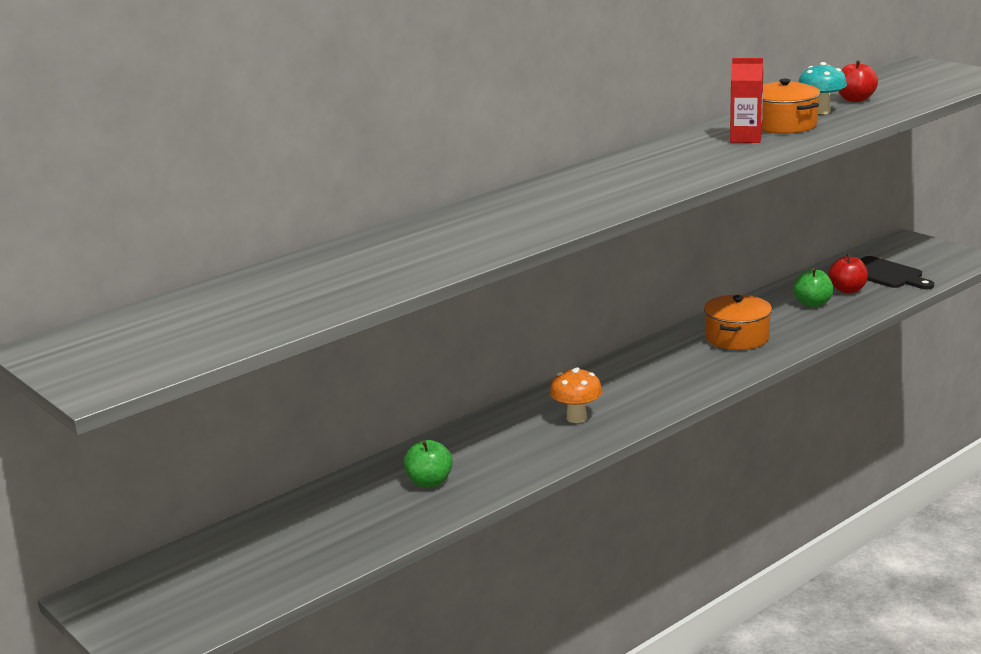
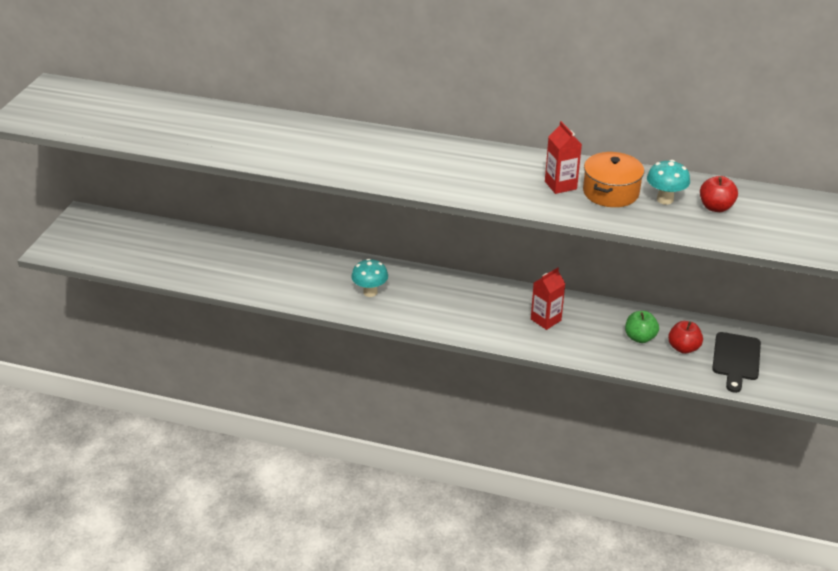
camera: 55 degrees right, 15 degrees up
(429, 482) = (254, 268): green apple -> none
(576, 418) = (370, 292): orange mushroom -> turquoise mushroom
(737, 338) = (546, 320): orange pot -> red carton

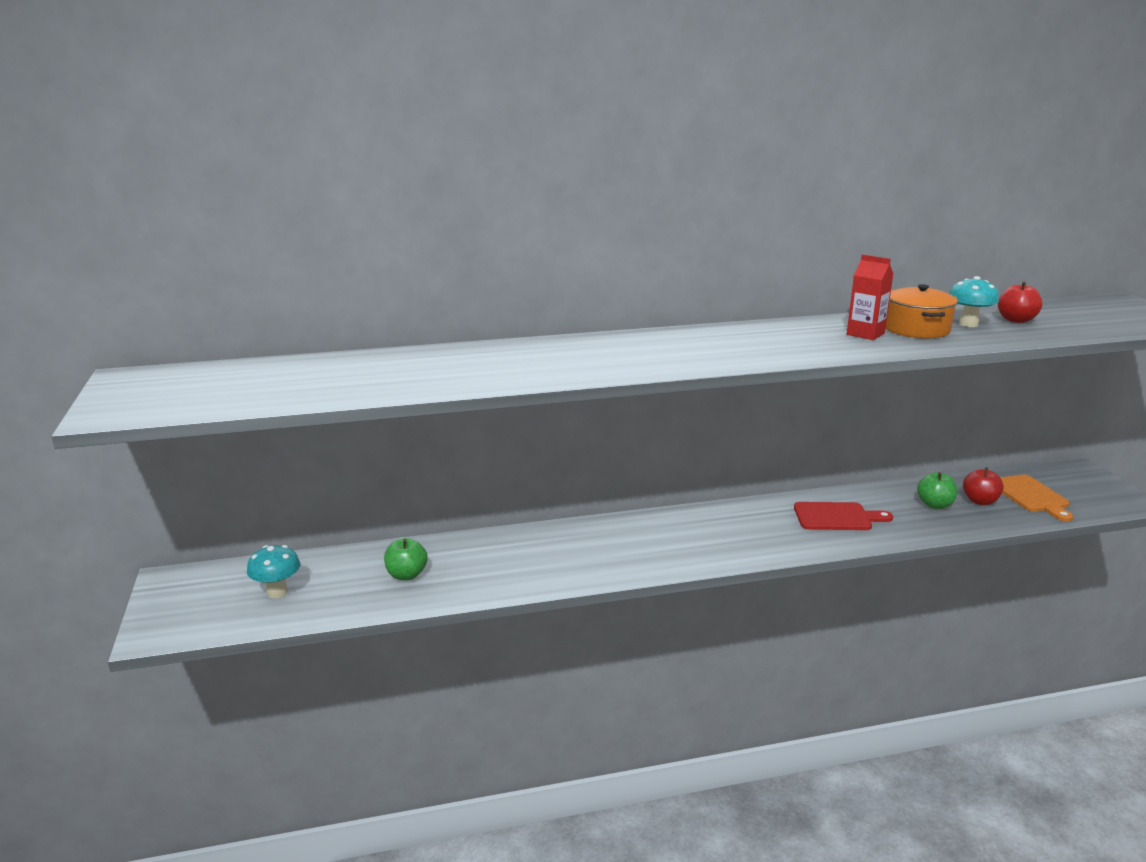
camera: 30 degrees left, 15 degrees down
(211, 260) = (406, 575): none -> green apple
(370, 292) = (634, 548): turquoise mushroom -> turquoise mushroom (277, 592)
(546, 320) = (836, 517): red carton -> red cutting board
(736, 359) = (1031, 496): black cutting board -> orange cutting board

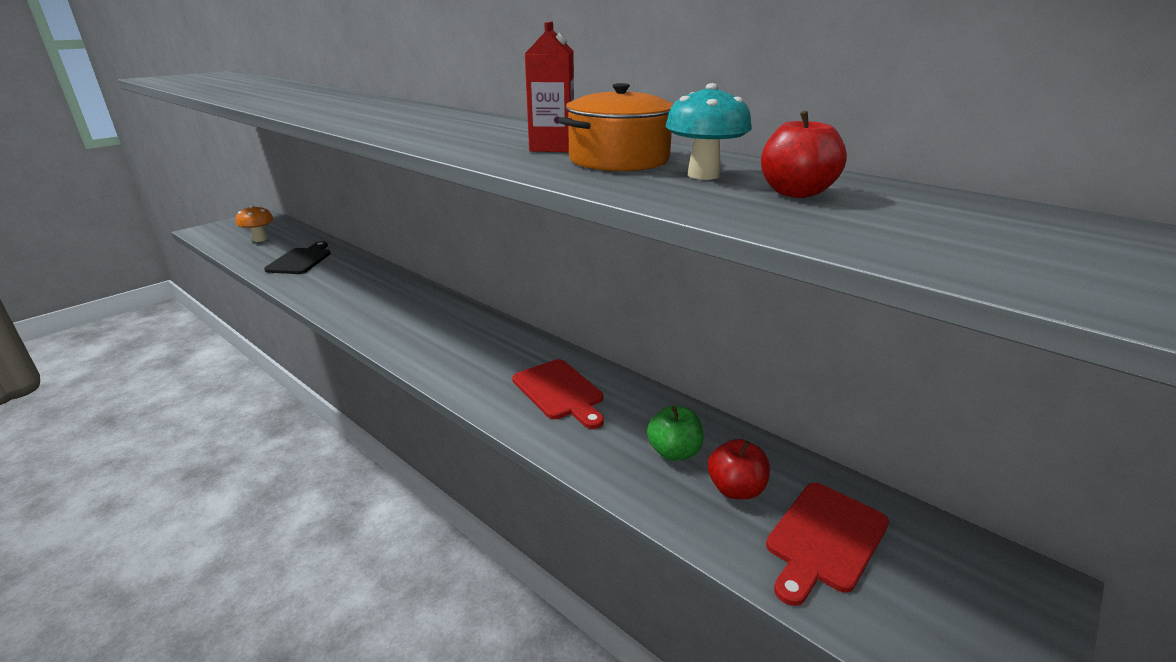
camera: 55 degrees right, 5 degrees up
(277, 592) = (260, 239): turquoise mushroom -> orange mushroom
(406, 575) = (301, 260): green apple -> black cutting board
(1031, 496) = (824, 539): orange cutting board -> red cutting board

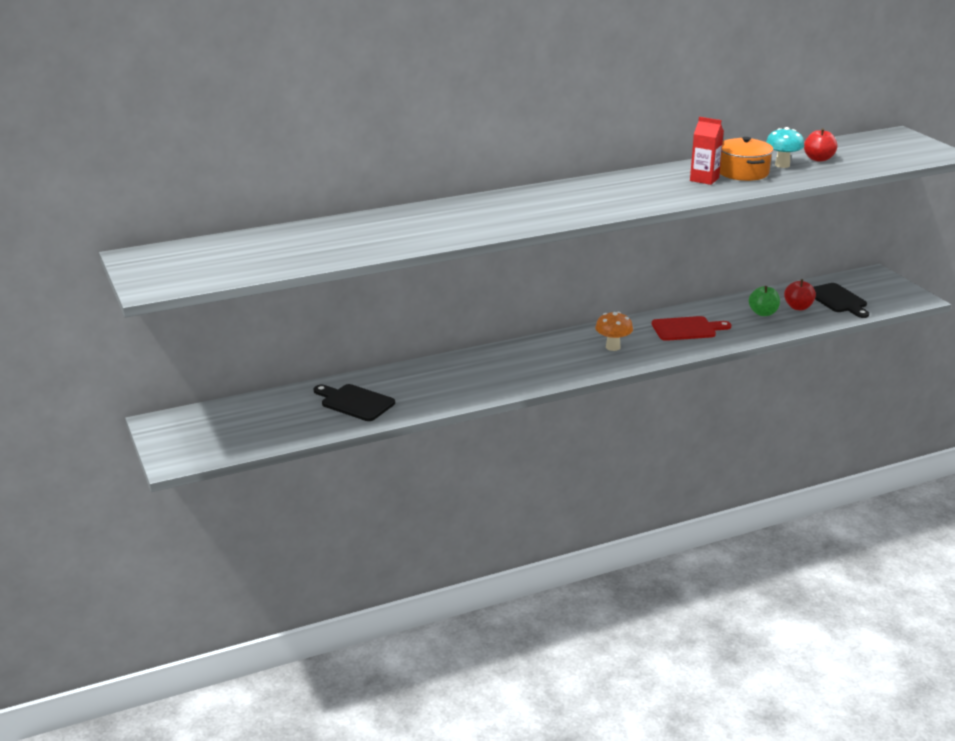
camera: 65 degrees left, 0 degrees up
(260, 239) = (255, 424): orange mushroom -> orange mushroom (613, 347)
(824, 539) = (837, 300): red cutting board -> black cutting board

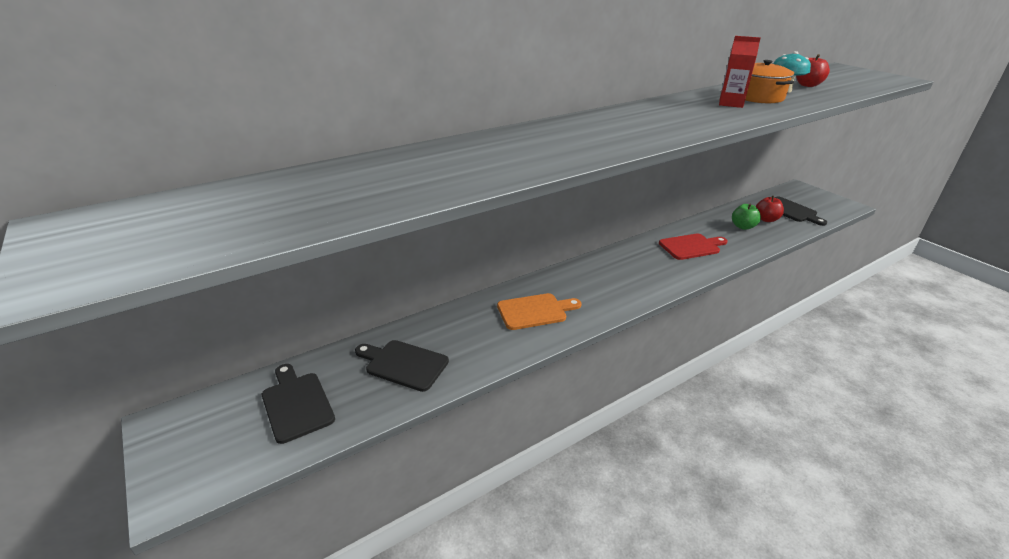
camera: 10 degrees left, 5 degrees up
(262, 420) = (296, 404): none -> black cutting board
(488, 373) = (535, 311): none -> orange cutting board
(613, 347) = (638, 270): orange mushroom -> none

